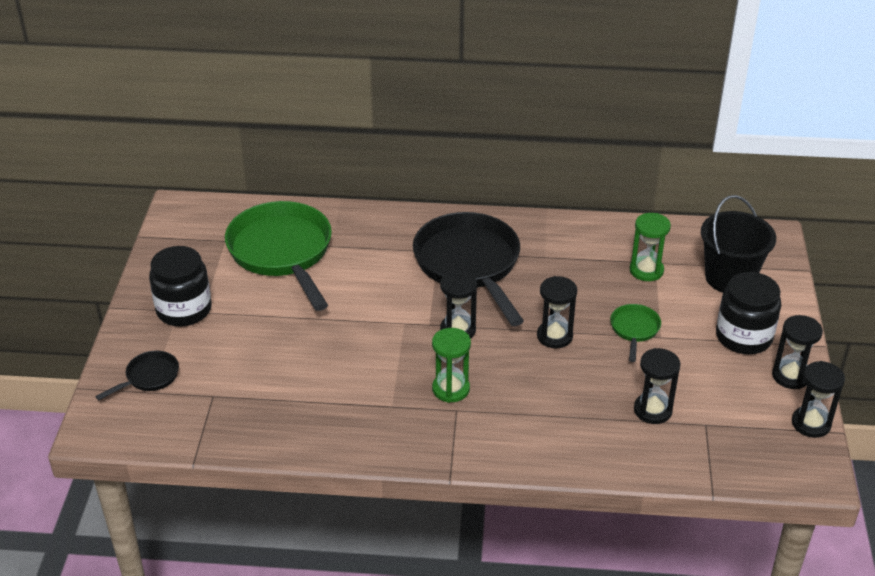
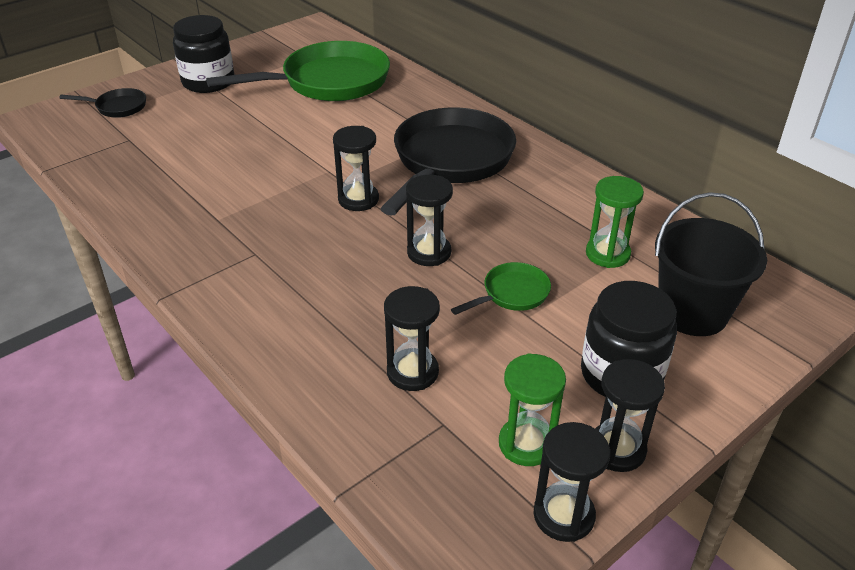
camera: 45 degrees right, 0 degrees up
(282, 253) = (329, 82): green pan -> green pan turned 45 degrees clockwise
(451, 389) = (278, 236): green hourglass -> green hourglass (526, 444)

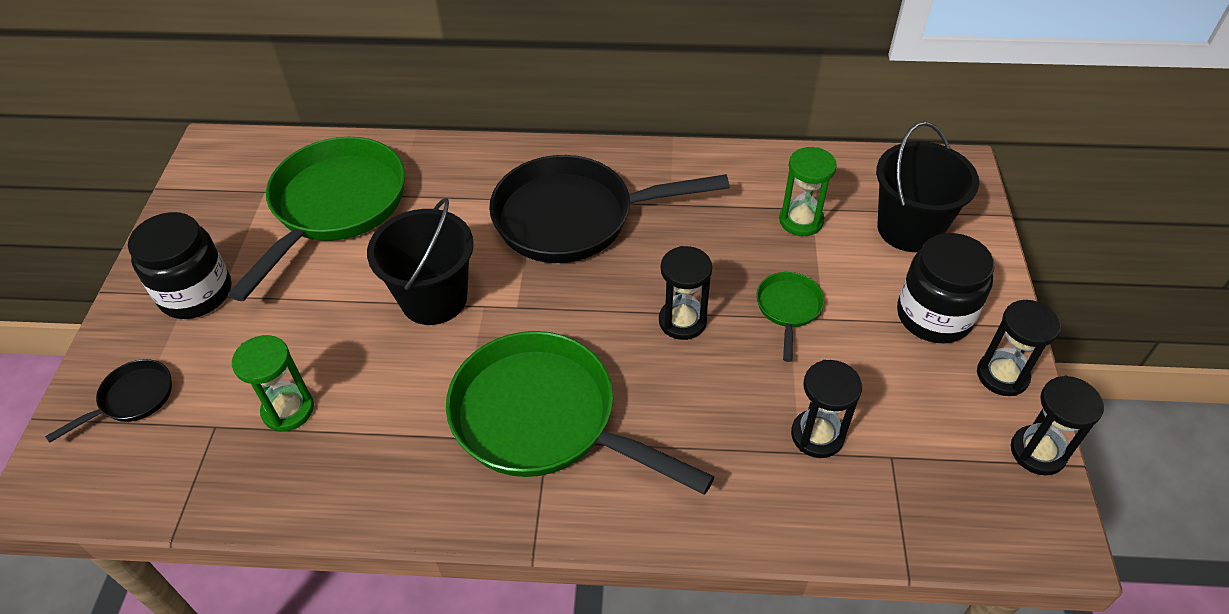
camera: 45 degrees left, 10 degrees up
(271, 242) = (544, 419): none -> green pan
(309, 151) = (434, 299): none -> black bucket
(358, 199) = (554, 315): black hourglass -> none
(450, 161) = (573, 218): black pan -> black pan turned 75 degrees counterclockwise
(526, 444) = (954, 422): green hourglass -> green hourglass (288, 410)

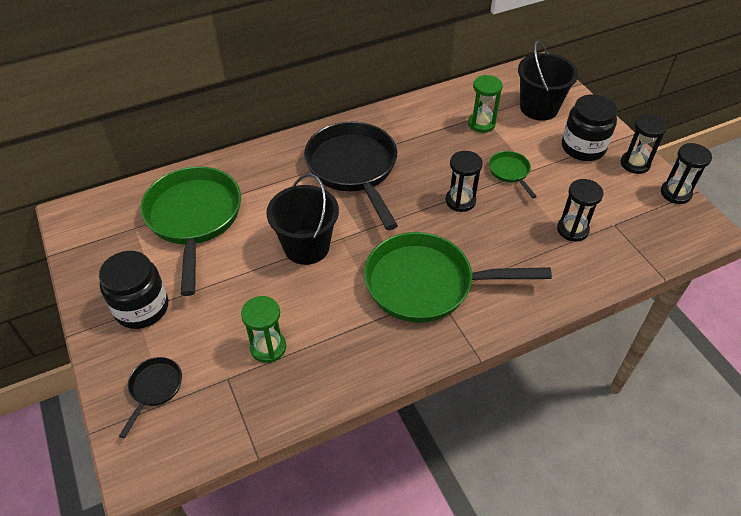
camera: 30 degrees left, 0 degrees up
(573, 218) = (353, 169): black pan -> black pan turned 105 degrees clockwise

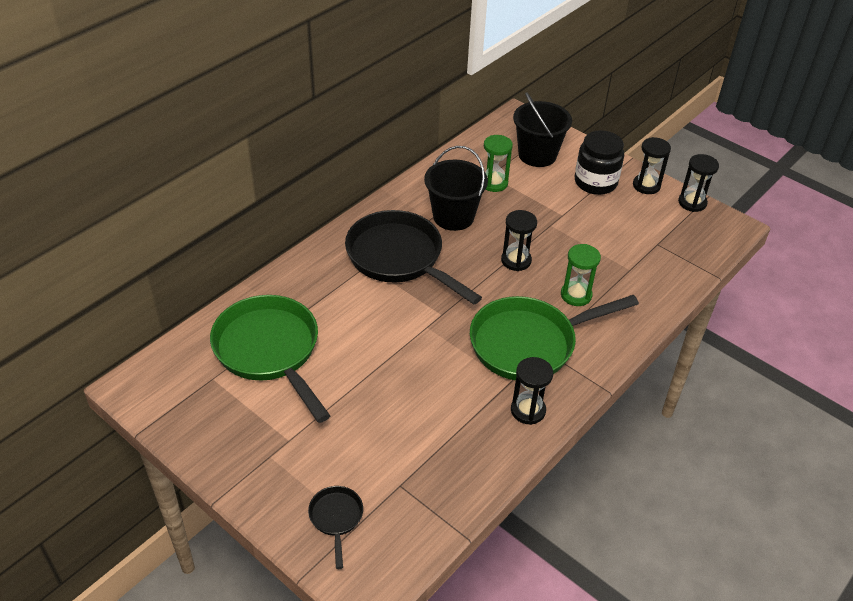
camera: 25 degrees left, 5 degrees down
(142, 308) = (273, 451): black jar -> none
(268, 347) = (420, 445): green hourglass -> green hourglass (576, 295)
(306, 247) = (399, 344): black bucket -> black bucket (453, 217)
(510, 172) = (545, 222): green pan -> none
(572, 230) = (626, 258): black hourglass -> black hourglass (528, 410)

